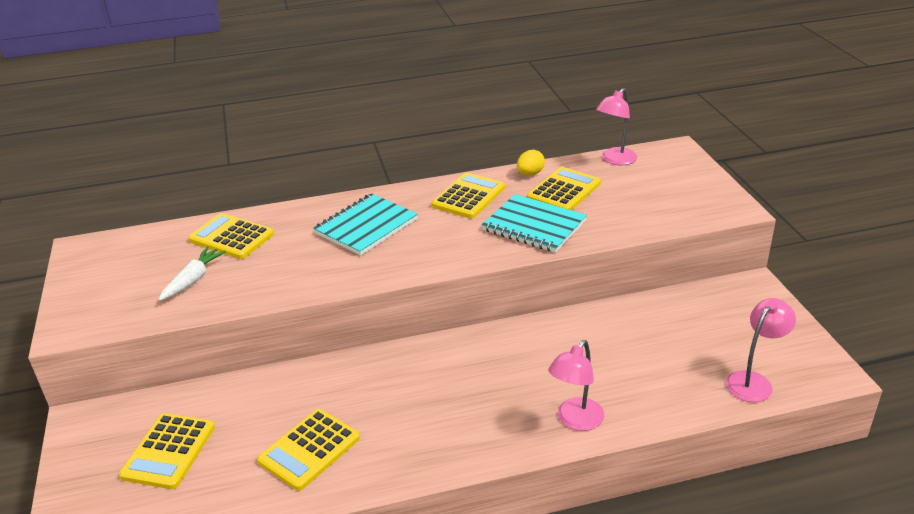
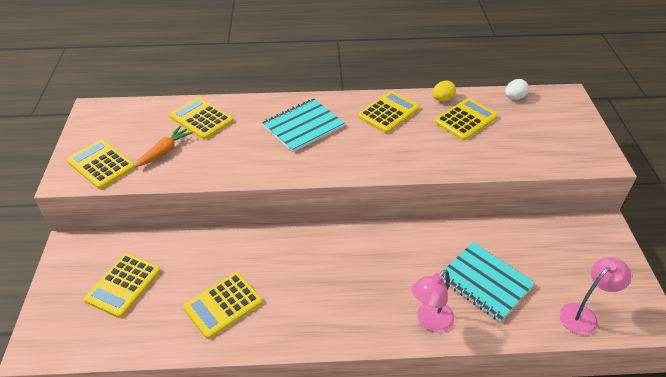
camera: 10 degrees right, 10 degrees up
(111, 306) = (101, 164): none -> yellow calculator
(193, 280) = (164, 152): white carrot -> orange carrot
(534, 226) = (433, 148): turquoise notebook -> turquoise notebook (484, 282)
(615, 160) = (514, 97): pink lamp -> white egg

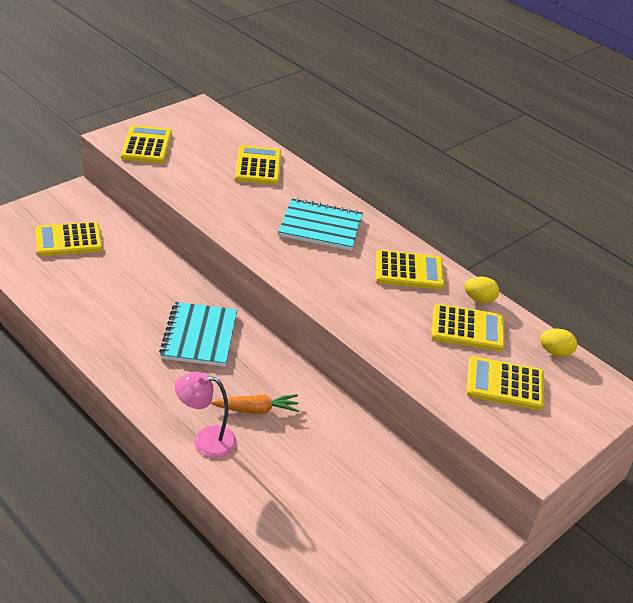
camera: 45 degrees right, 5 degrees down
(164, 152) = (197, 168): orange carrot -> orange carrot (256, 410)
(223, 305) = (101, 303): yellow calculator -> yellow calculator (505, 384)
(484, 282) = (293, 461): turquoise notebook -> turquoise notebook (199, 336)
(514, 97) = (555, 352): white egg -> yellow egg
(583, 315) = (327, 557): pink lamp -> none

